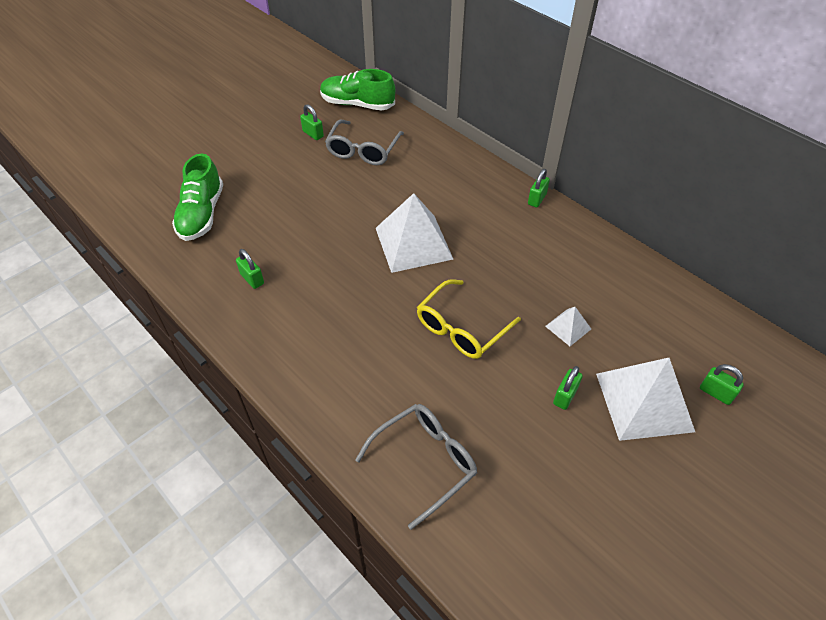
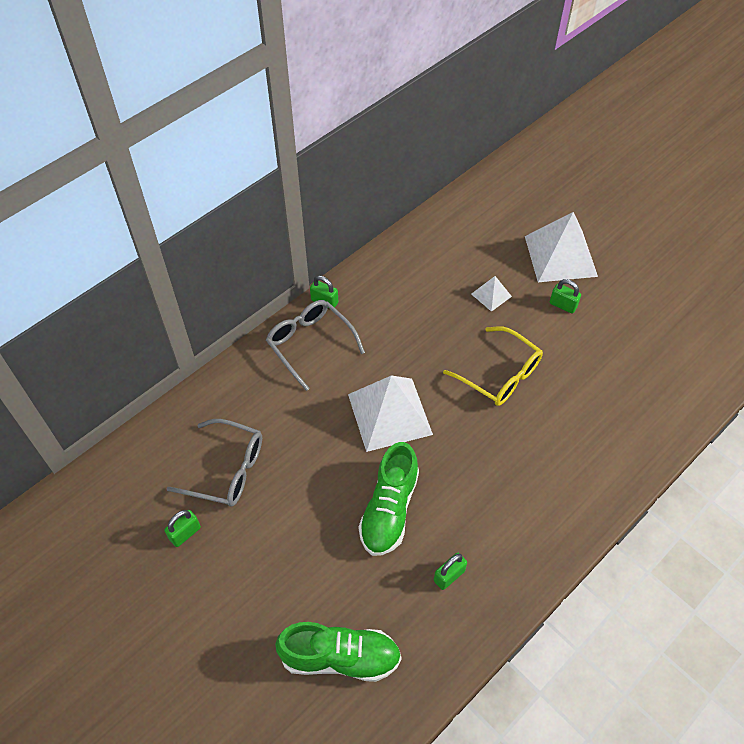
camera: 90 degrees left, 5 degrees up
(357, 104) = (125, 481): green shoe -> green shoe (389, 509)
(425, 462) = (641, 406): grey glasses -> grey glasses (310, 344)
(716, 393) = (546, 212): green padlock -> none

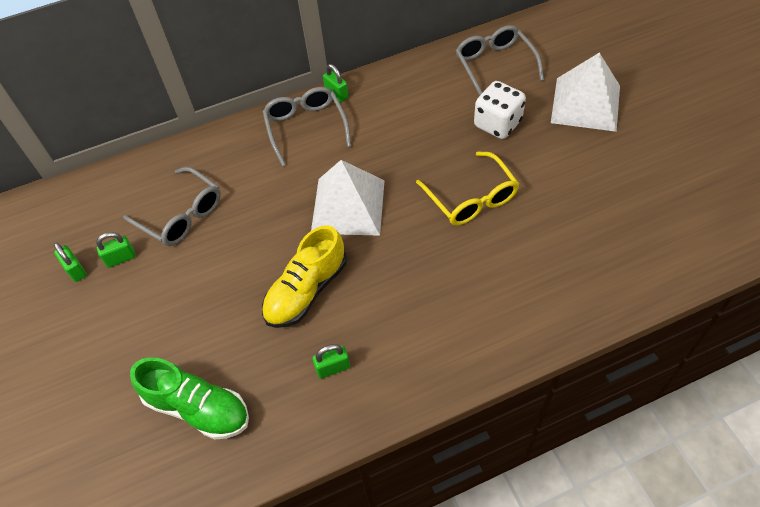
camera: 25 degrees right, 0 degrees up
(389, 509) = (306, 290): green shoe -> yellow shoe
(463, 236) = (494, 65): none -> grey glasses
(491, 295) = (497, 124): white pyramid -> white dice
(563, 305) = (566, 150): green padlock -> green padlock (75, 270)

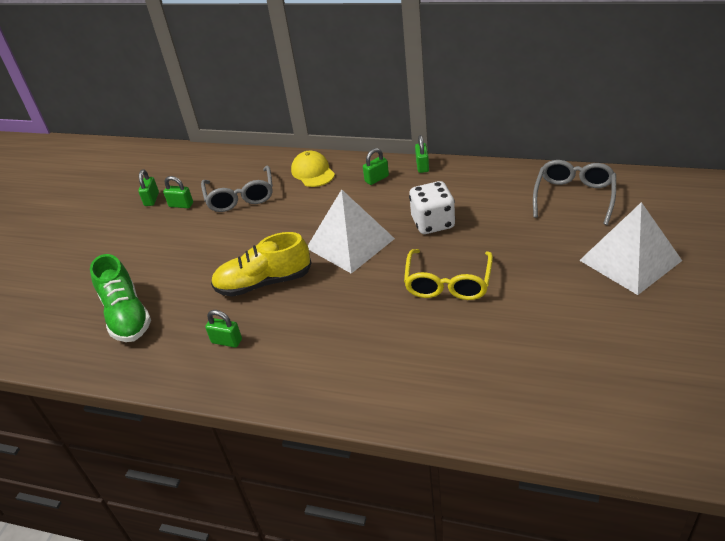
camera: 40 degrees right, 15 degrees down
(232, 150) = (313, 172): none -> yellow cap
(306, 127) = (376, 179): grey glasses -> green padlock
(497, 124) = (529, 240): white dice -> white dice (433, 223)

